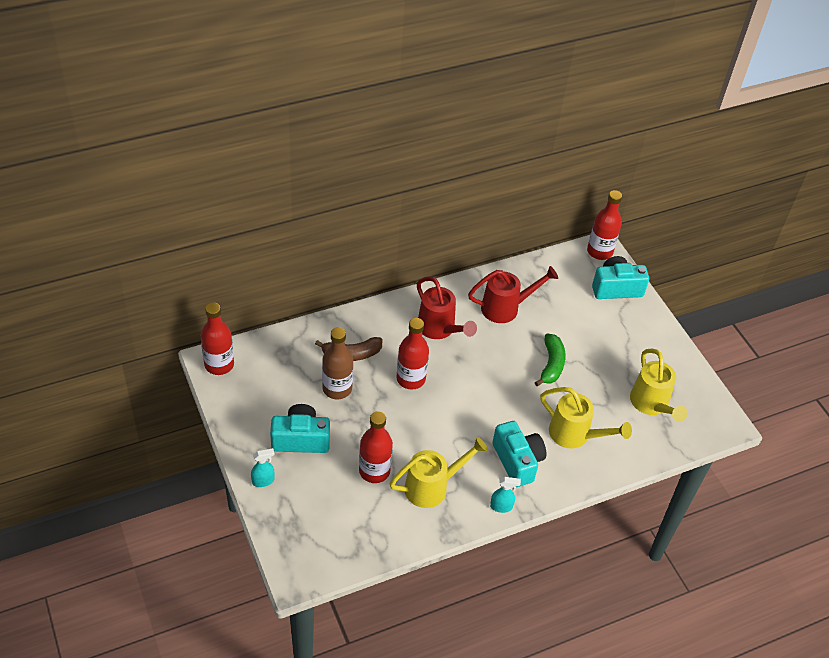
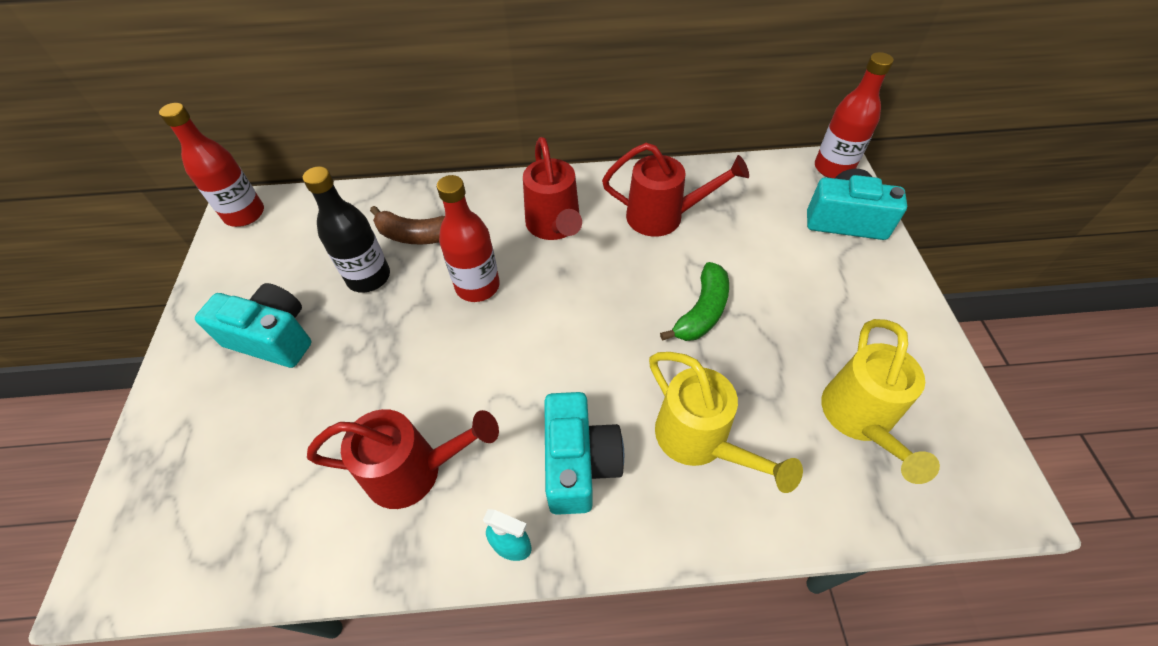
camera: 25 degrees right, 5 degrees up
(263, 481) = (179, 388): turquoise spray bottle -> none
(337, 388) = (368, 277): brown bottle -> black bottle
(374, 471) = (342, 416): red bottle -> none
(432, 487) = (415, 471): yellow watering can -> red watering can

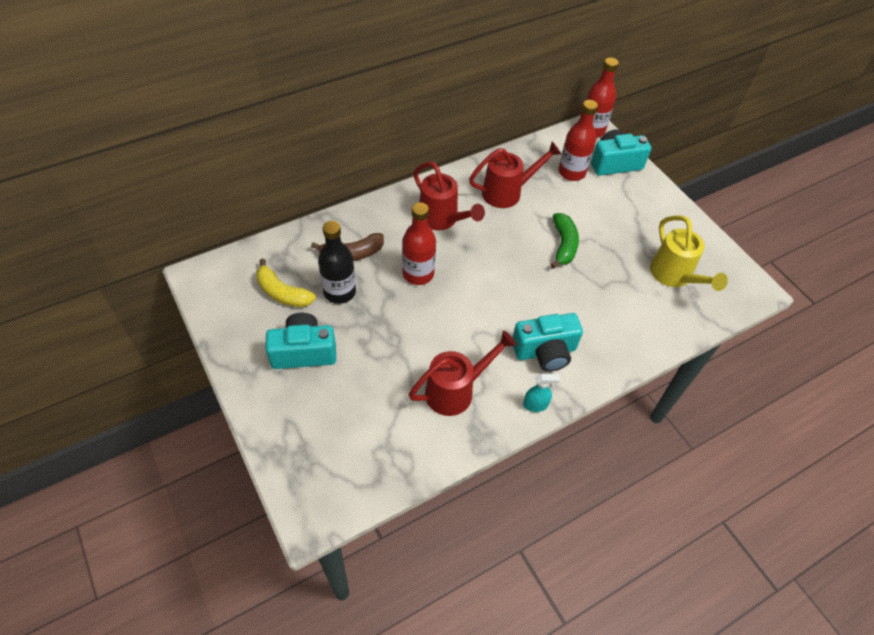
camera: 30 degrees left, 0 degrees up
(244, 214) = (208, 278): red bottle -> red bottle (571, 172)
(306, 256) = (282, 293): none -> yellow banana
(579, 463) = (545, 351): turquoise camera -> turquoise camera turned 105 degrees clockwise
(699, 441) = (601, 316): yellow watering can -> none

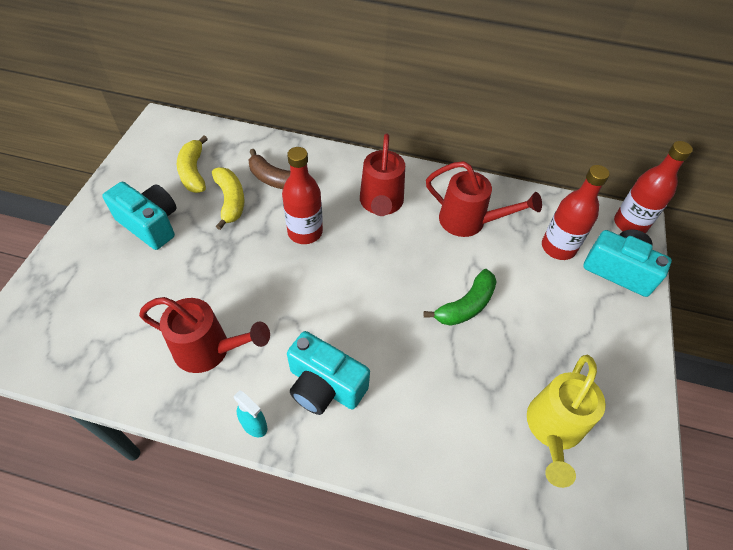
camera: 45 degrees right, 0 degrees up
(339, 292) = (230, 201): black bottle -> yellow banana

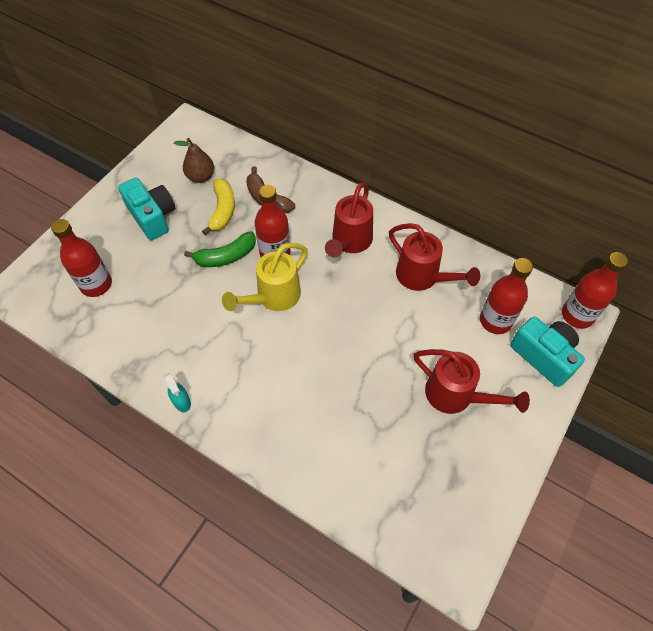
camera: 20 degrees right, 5 degrees up
(102, 315) = (96, 284): none -> red bottle
(193, 172) = (200, 177): yellow banana -> brown pear
(209, 350) = (167, 334): red watering can -> red watering can (456, 395)
(324, 385) = (245, 386): turquoise camera -> none
(466, 306) = (387, 352): green banana -> green banana (226, 256)
(552, 429) = (417, 474): yellow watering can -> yellow watering can (273, 297)

